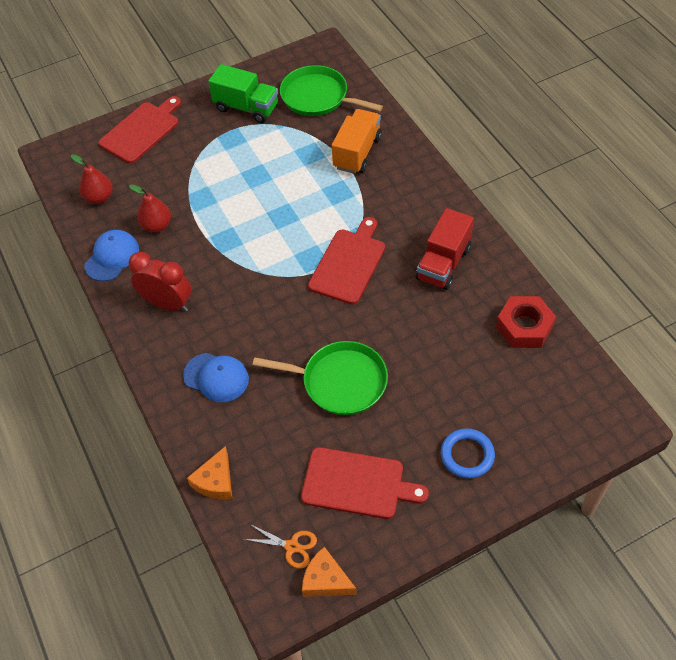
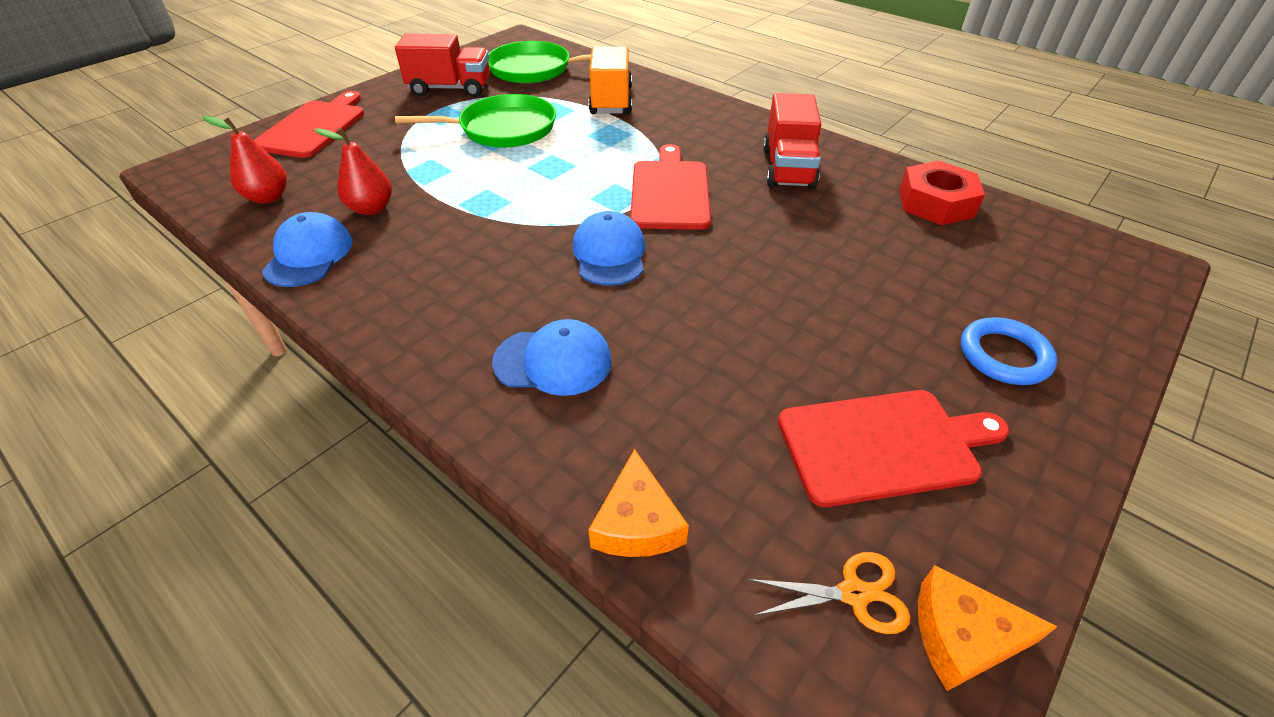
camera: 25 degrees left, 10 degrees down
(167, 304) = (425, 289): red clock -> none
(246, 107) = (450, 89): green truck -> red truck
(283, 308) = (609, 254): none -> blue cap
(340, 381) = (751, 316): green pan -> green pan (503, 129)

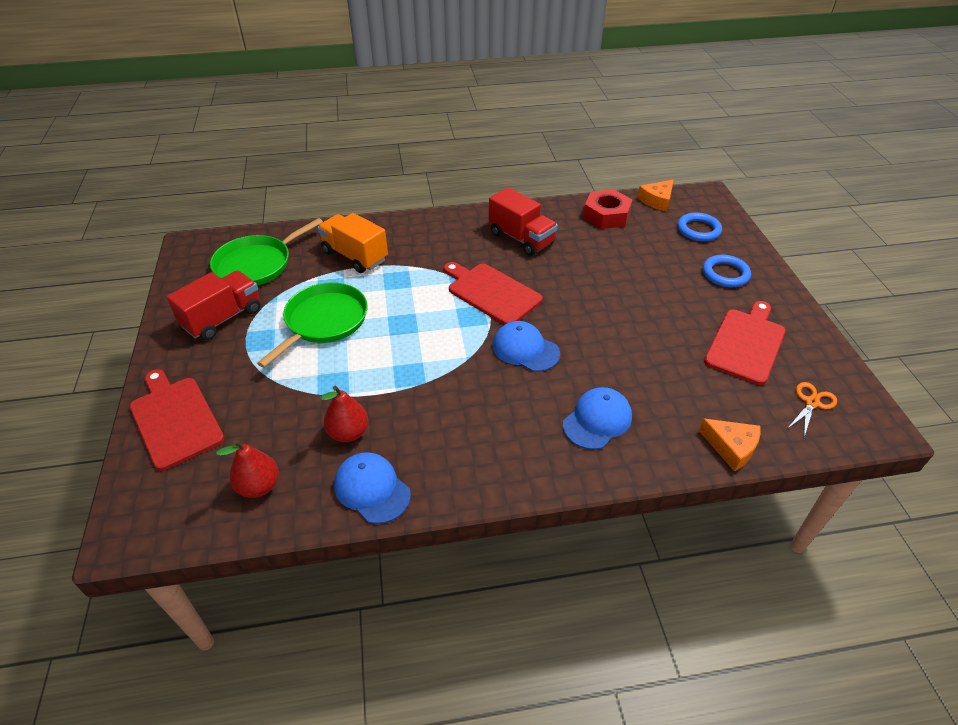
camera: 50 degrees left, 0 degrees up
(962, 636) = (847, 386): orange cheese -> orange cheese (657, 200)
(1053, 288) = (698, 230): none -> blue ring

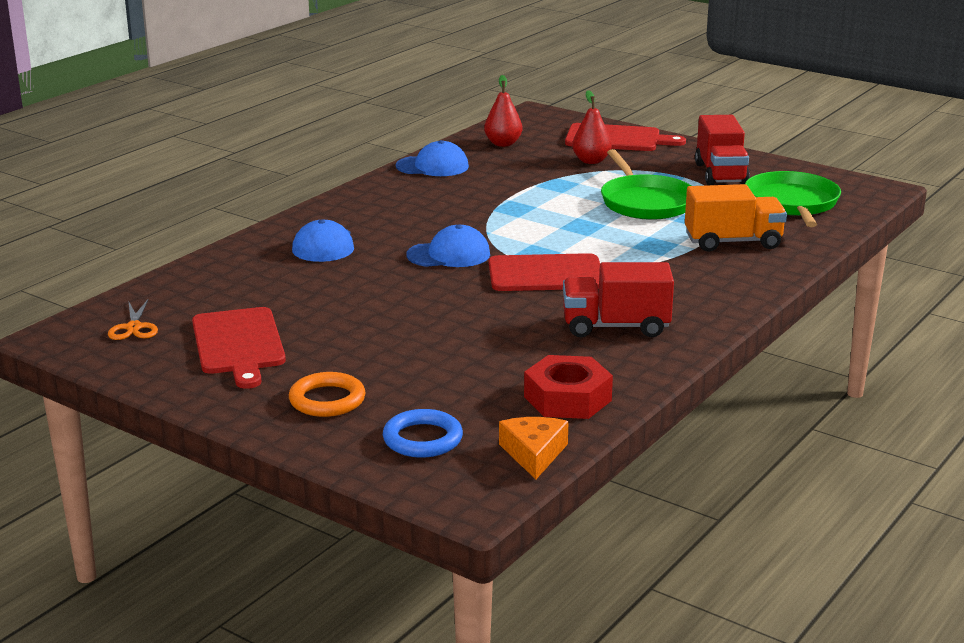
camera: 135 degrees right, 20 degrees down
(348, 433) = (495, 174): red pear -> red pear (591, 161)
(725, 274) = (327, 400): blue ring -> orange ring
(731, 447) = (192, 273): orange cheese -> none

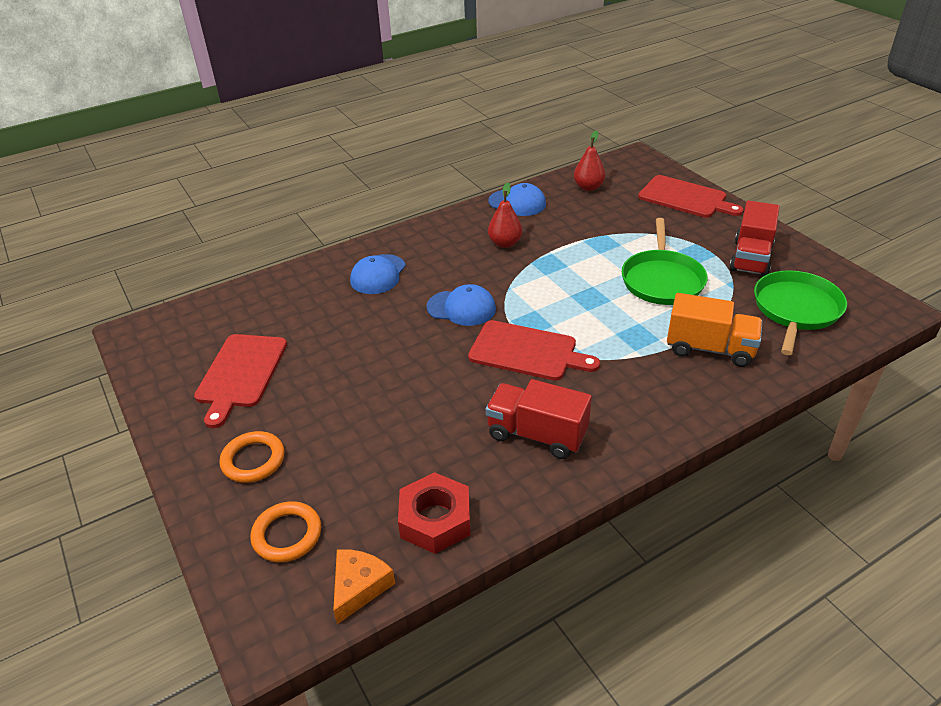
camera: 25 degrees right, 15 degrees up
(134, 327) = (188, 335): orange scissors -> none
(422, 439) = (287, 535): blue ring -> orange ring
(591, 161) = (647, 220): red pear -> red pear (505, 243)

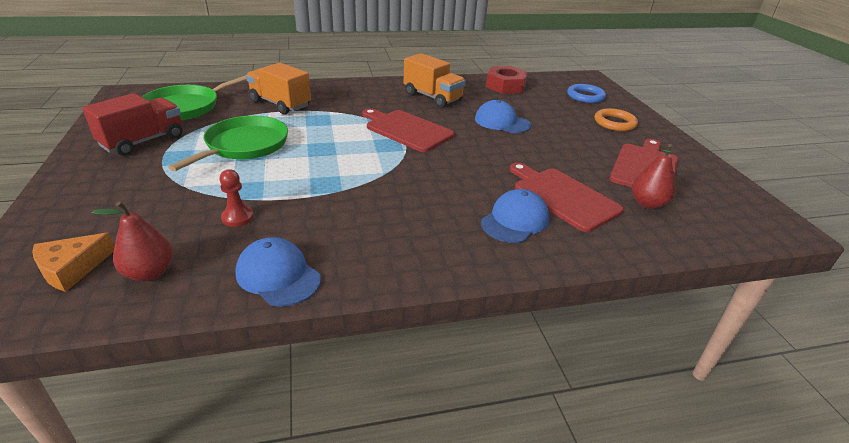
camera: 165 degrees left, 5 degrees down
(287, 535) = (585, 96): orange ring -> blue ring
(359, 587) = (547, 79): orange cheese -> orange cheese (72, 268)
(461, 308) = (440, 168): blue cap -> blue cap (502, 122)
(505, 243) = (350, 218): red pear -> red pear (647, 203)
(537, 434) = (432, 97): red truck -> orange truck
(581, 224) = (237, 217): none -> red pawn
(685, 198) = (69, 215): red cutting board -> red cutting board (563, 197)

